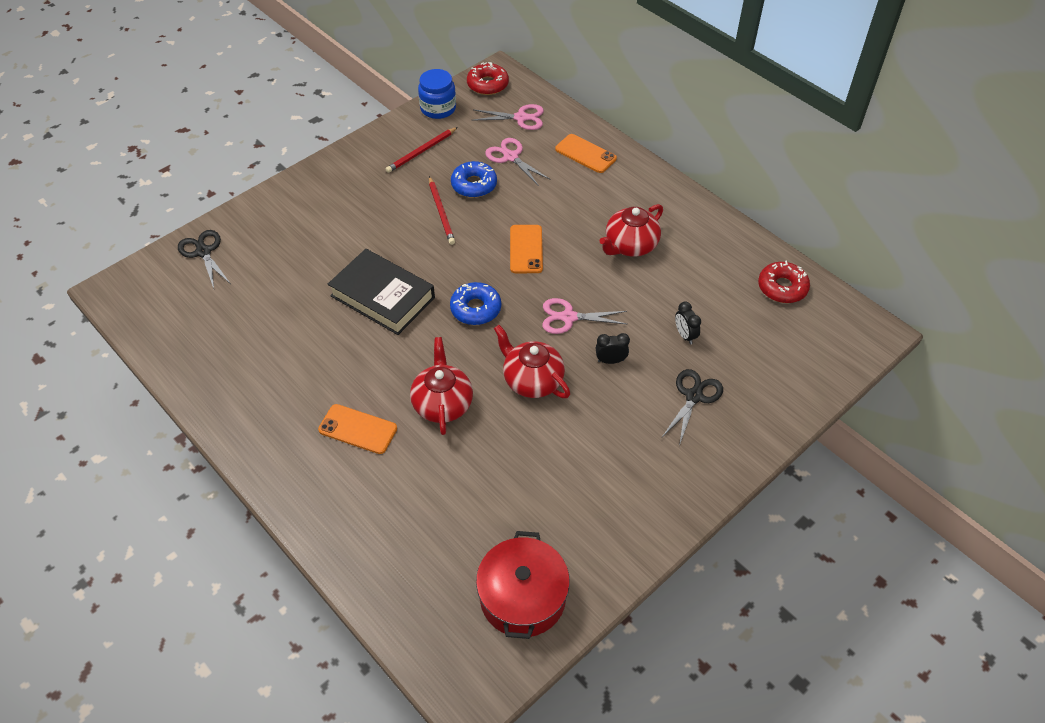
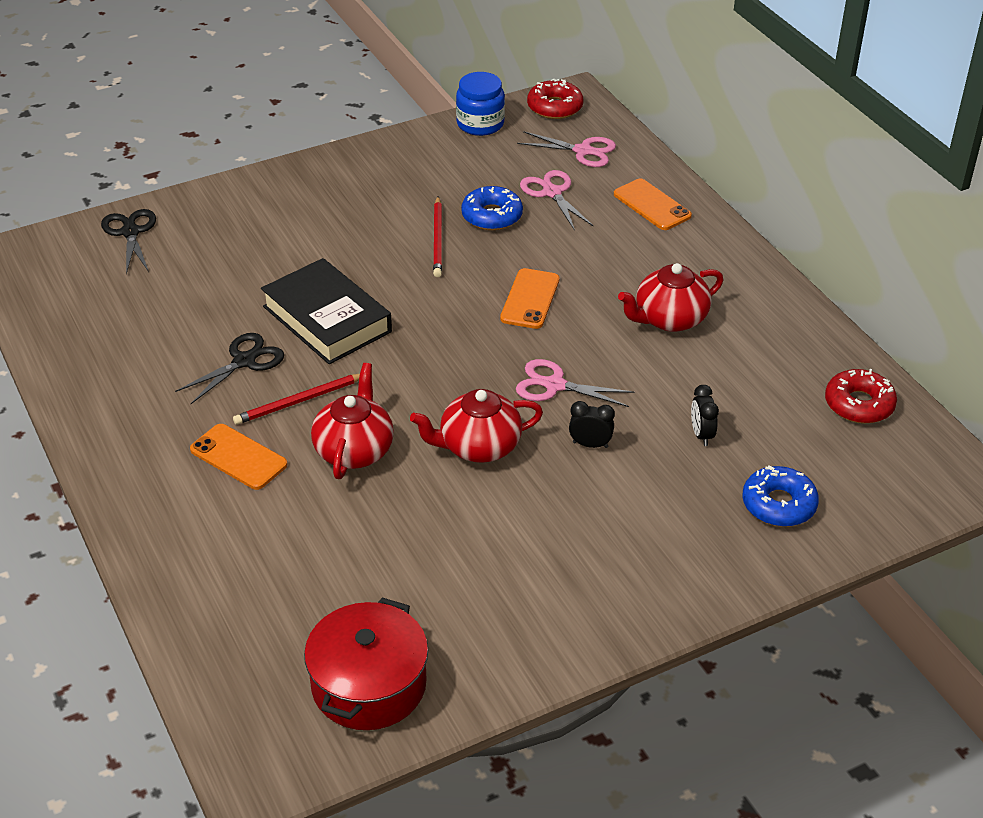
camera: 15 degrees right, 10 degrees down
(421, 152) = (439, 168): red pencil -> red pencil (299, 401)
(475, 309) = (438, 353): blue donut -> blue donut (778, 504)
(532, 380) = (478, 446): red teapot -> red teapot turned 75 degrees counterclockwise
(694, 396) = (685, 507): black scissors -> black scissors (244, 361)

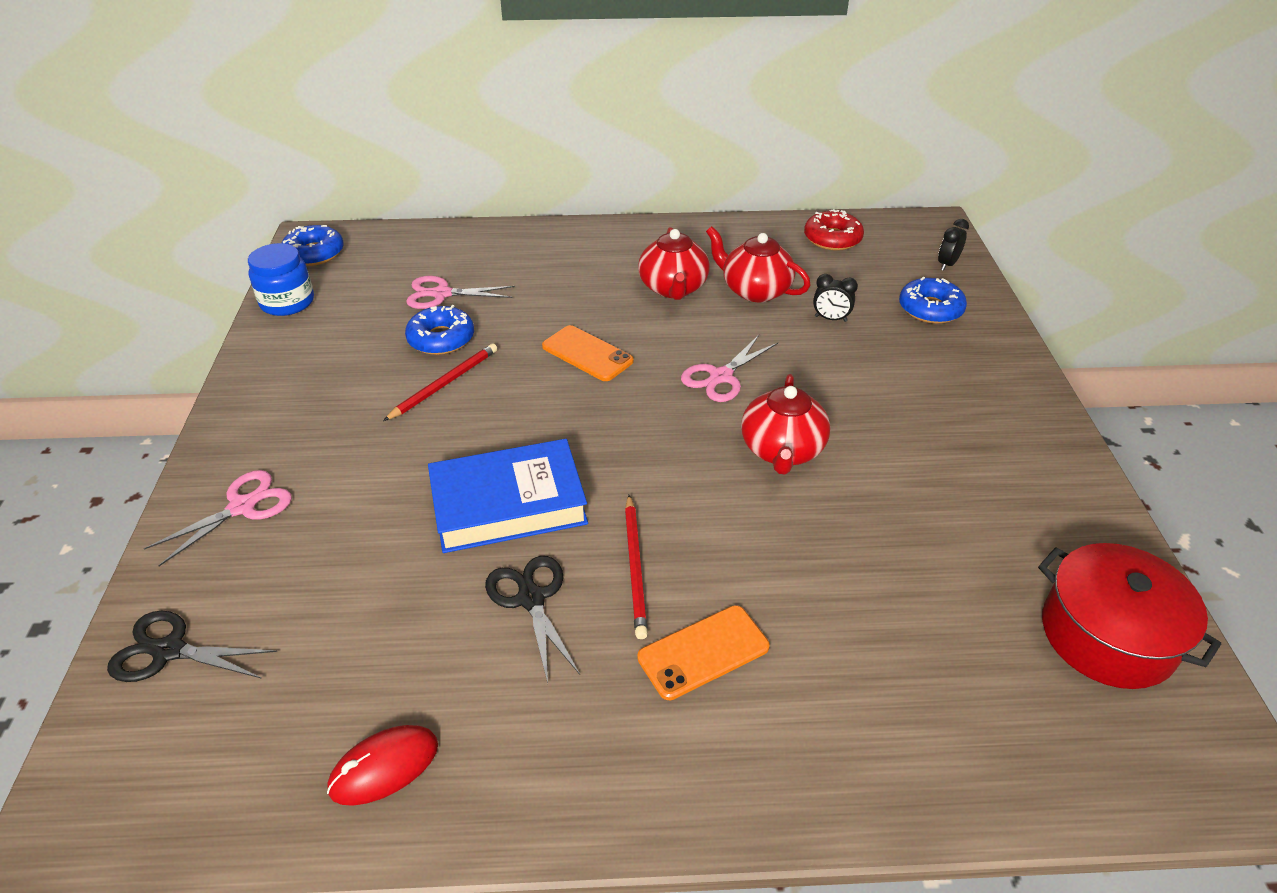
camera: 65 degrees left, 0 degrees up
(90, 348) = (384, 767): none -> red mouse
(327, 319) = (508, 504): black book -> blue book
(354, 450) = (742, 544): red teapot -> red teapot (755, 290)
(438, 239) = (445, 384): red pencil -> red pencil turned 75 degrees counterclockwise
(555, 107) = (314, 253): red donut -> blue donut
(583, 151) = (398, 259): pink scissors -> pink scissors (242, 507)
(590, 444) = (813, 381): black clock -> black clock (947, 264)
(652, 205) = (513, 249): orange phone -> none

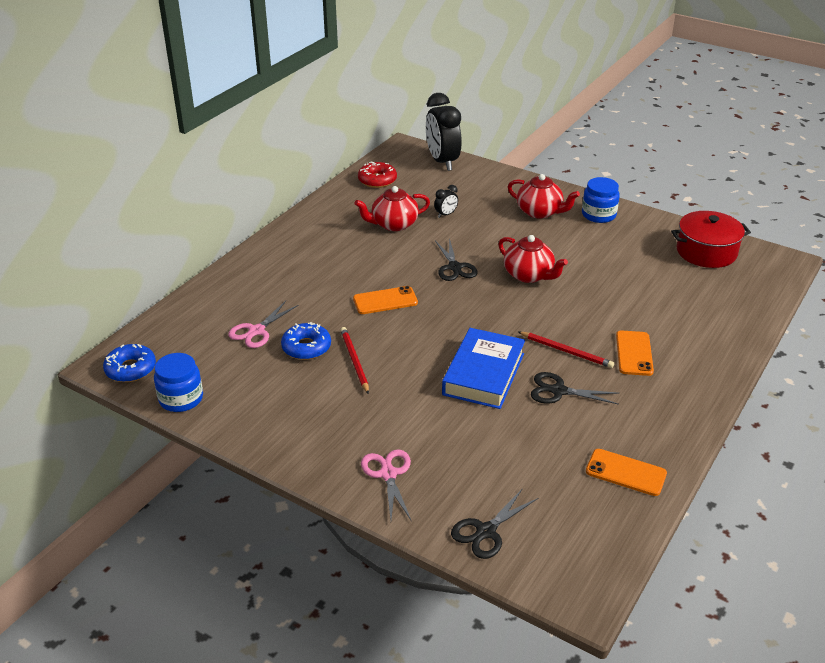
camera: 55 degrees left, 5 degrees down
(384, 767) = (625, 472): red mouse -> orange phone
(673, 288) = (358, 248): red teapot -> red teapot (540, 212)
(721, 377) = (455, 267): pink scissors -> black scissors
(930, 309) = (471, 184): blue donut -> none
(947, 264) = (442, 162): black clock -> black clock, size x2.33
(1031, 456) = (598, 215): none -> blue jar

